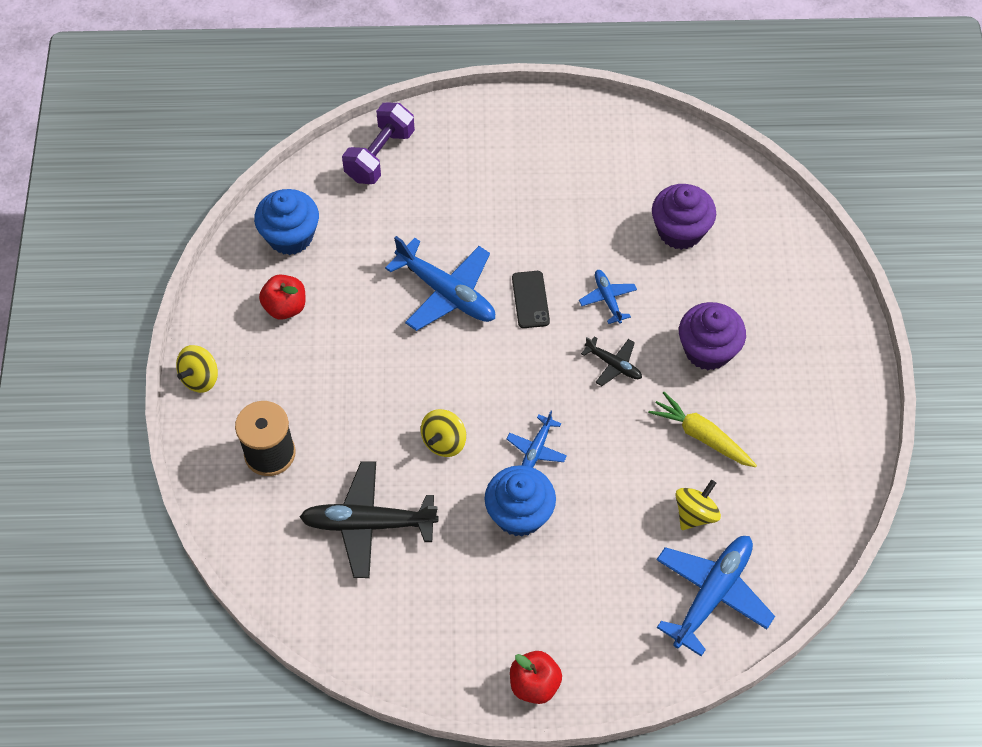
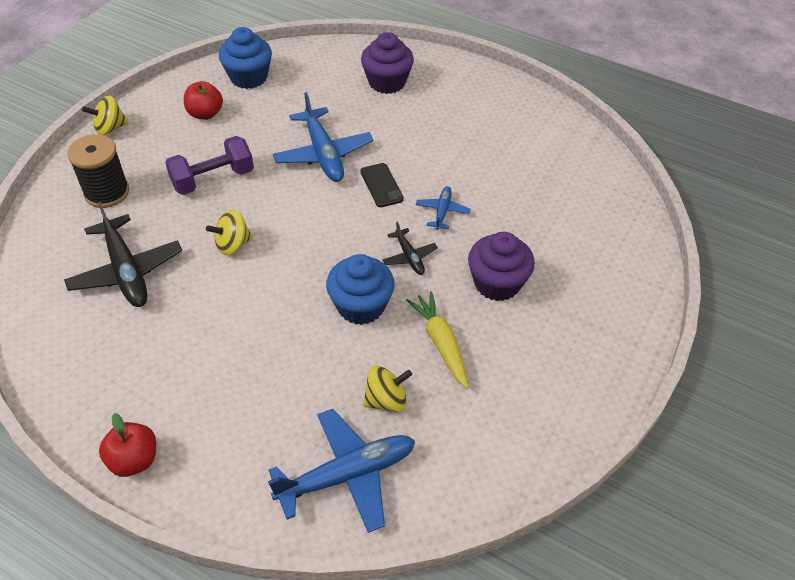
camera: 30 degrees right, 10 degrees down
(368, 524) = (126, 271): black plane -> black plane turned 150 degrees counterclockwise
(380, 155) = (351, 59): purple dumbbell -> purple dumbbell (213, 179)
(519, 514) = (242, 323): blue cupcake -> blue cupcake (361, 306)
(530, 299) = (381, 185): black phone -> black phone turned 45 degrees counterclockwise
(536, 449) = (297, 284): blue plane -> none
(680, 231) = (538, 193): purple cupcake -> purple cupcake (387, 82)

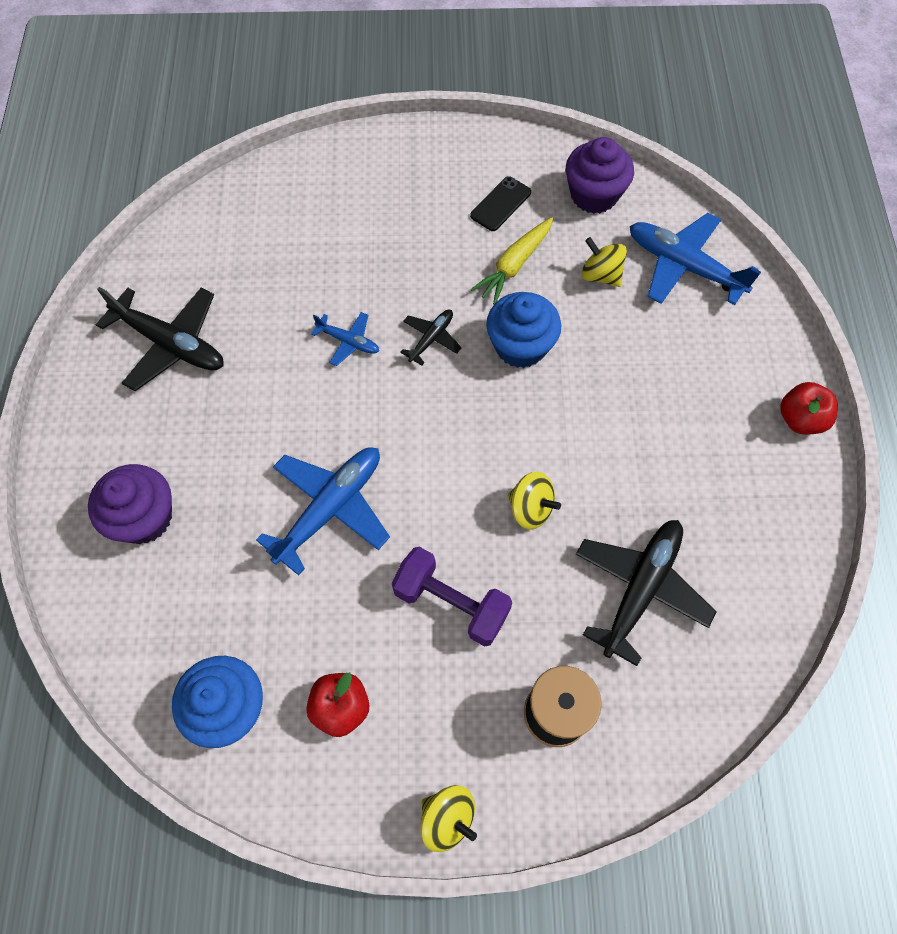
camera: 120 degrees left, 15 degrees up
(381, 185) = (345, 418): black phone -> black phone (500, 204)
(442, 211) = (348, 341): blue plane -> blue plane turned 135 degrees counterclockwise
(497, 283) = (414, 255): purple cupcake -> purple cupcake (594, 195)
(506, 129) = (170, 344): none -> black plane

